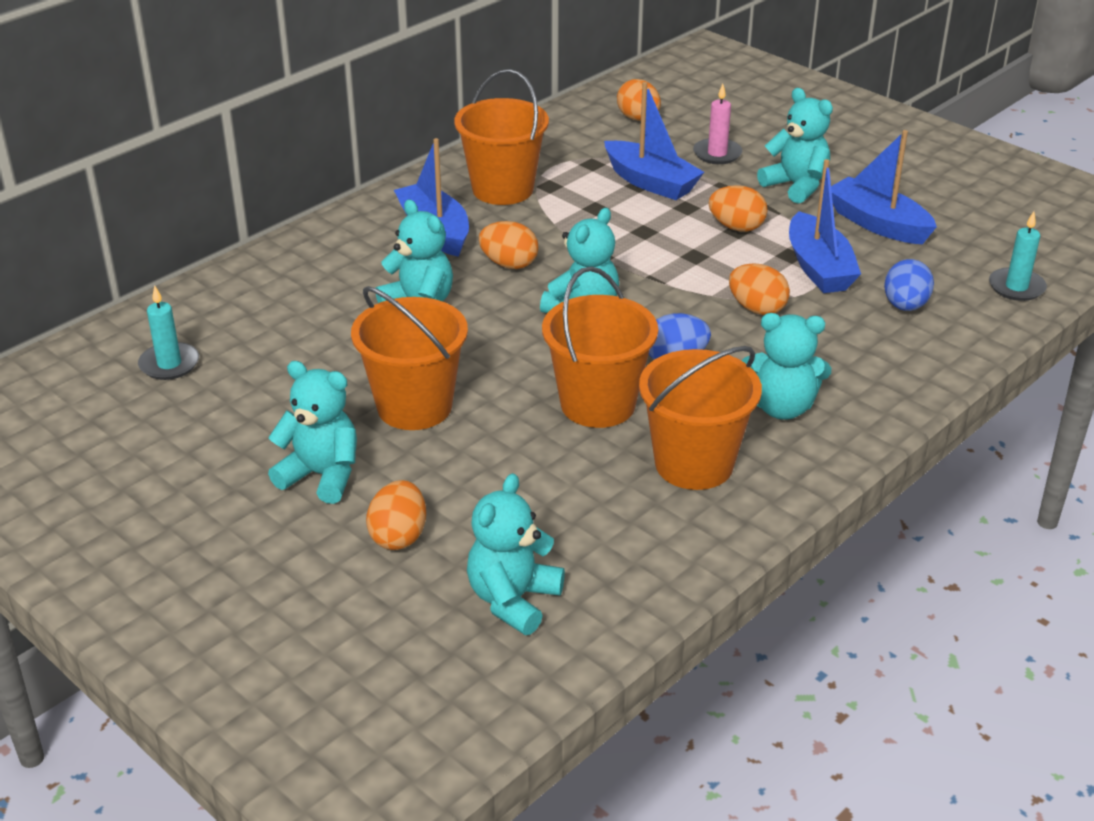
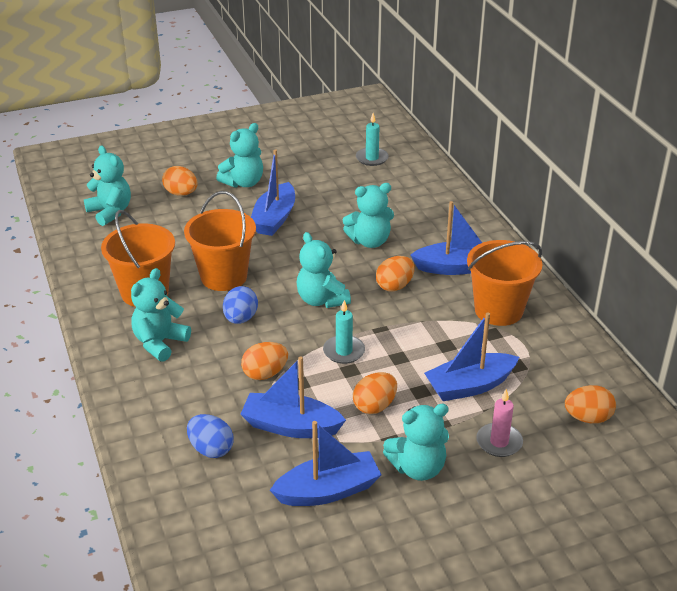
camera: 115 degrees right, 0 degrees up
(414, 407) = (274, 219): orange bucket -> blue boat
(1016, 287) = (183, 528): turquoise candle -> turquoise candle (344, 351)

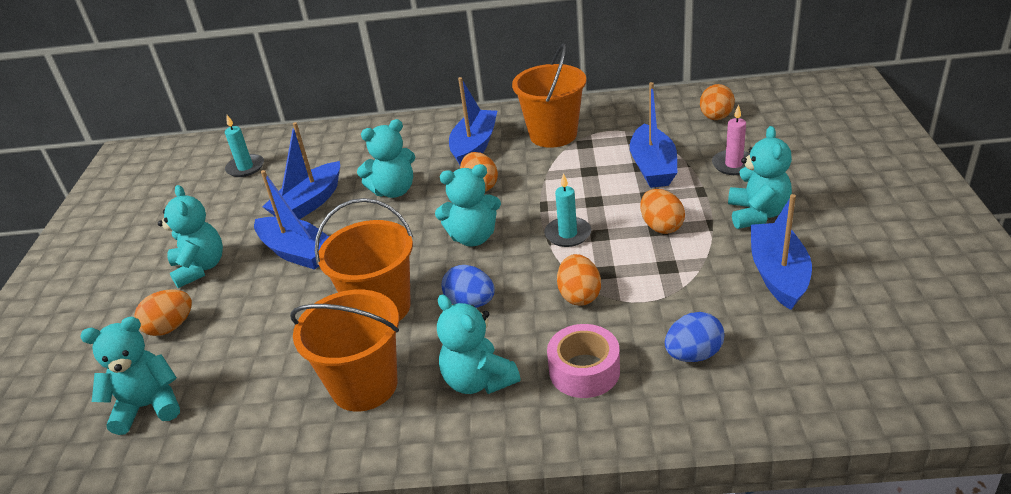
camera: 65 degrees left, 0 degrees up
(180, 393) = (584, 371): none -> pink tape
(291, 426) = (673, 287): blue boat -> blue boat (309, 203)
(370, 241) = (394, 191): turquoise teddy bear -> turquoise teddy bear turned 60 degrees clockwise

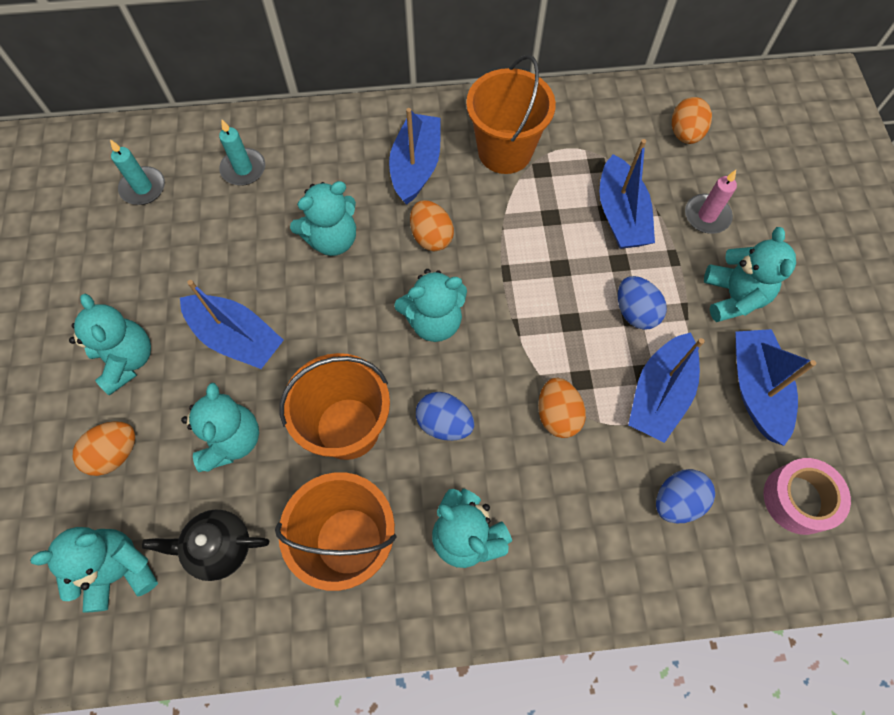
camera: 10 degrees left, 30 degrees up
(242, 390) = (219, 547): none -> black teapot
(274, 317) = (231, 440): none -> turquoise teddy bear
(309, 203) = (235, 256): blue boat -> blue boat (659, 394)
(568, 234) = (537, 320): turquoise candle -> turquoise candle (243, 169)
(584, 371) = (572, 522): pink tape -> pink tape (798, 499)
(661, 226) = (635, 312): orange egg -> blue egg

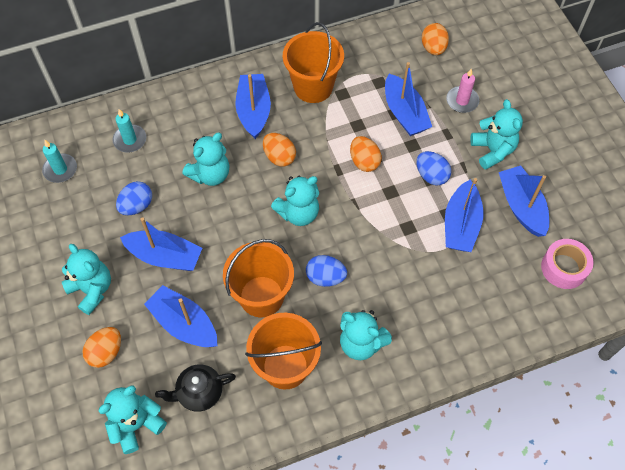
camera: 15 degrees left, 5 degrees down
(231, 440) = (184, 324): turquoise teddy bear -> blue boat
(557, 415) = (398, 254): orange egg -> orange egg (364, 161)
(677, 501) = (489, 288): blue egg -> blue egg (137, 206)

